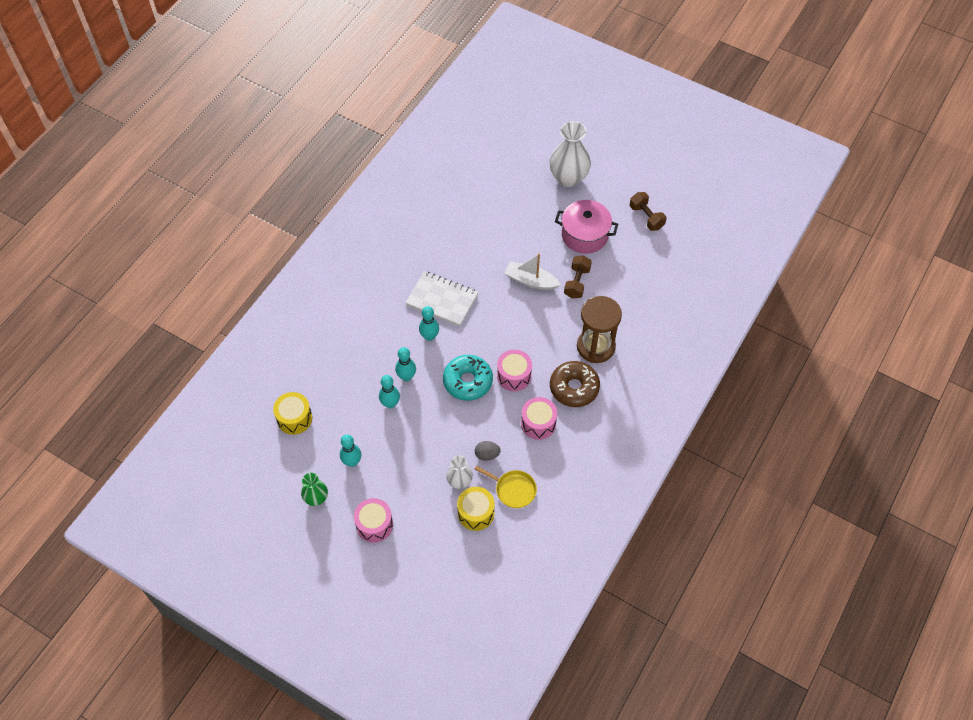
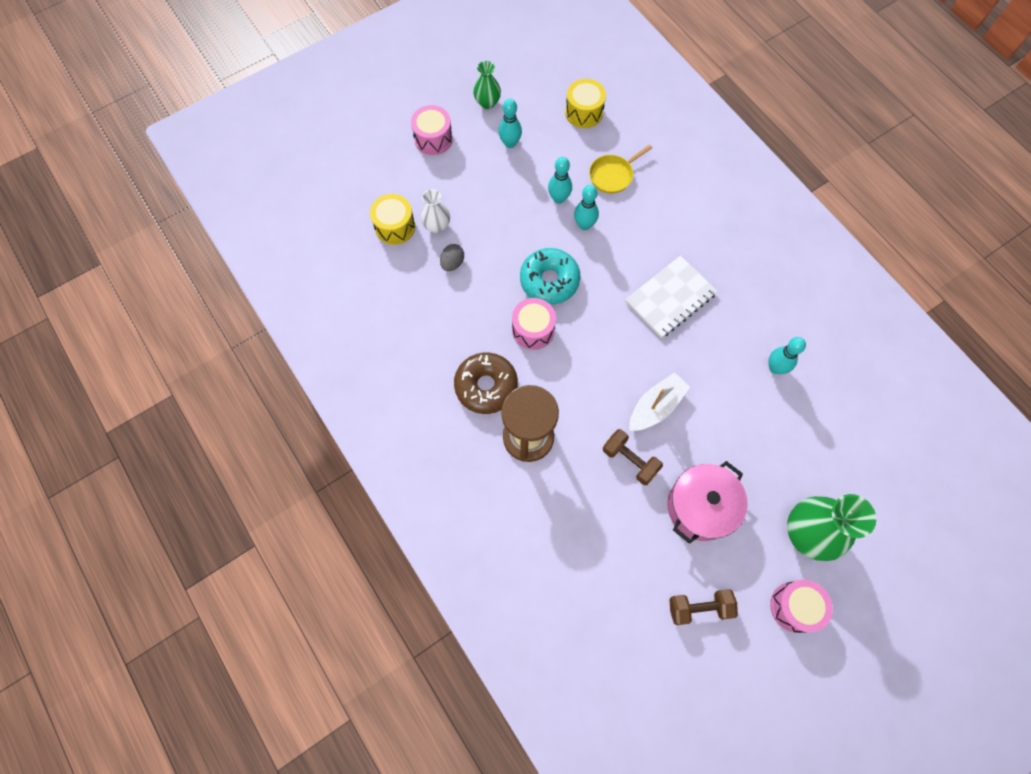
camera: 115 degrees right, 10 degrees up
(429, 336) = (625, 266): turquoise bowling pin -> turquoise bowling pin (775, 368)
(513, 490) = (400, 271): yellow pan -> yellow pan (613, 175)
(538, 423) = (461, 328): pink drum -> pink drum (794, 607)
(568, 178) = (807, 533): white vase -> green vase

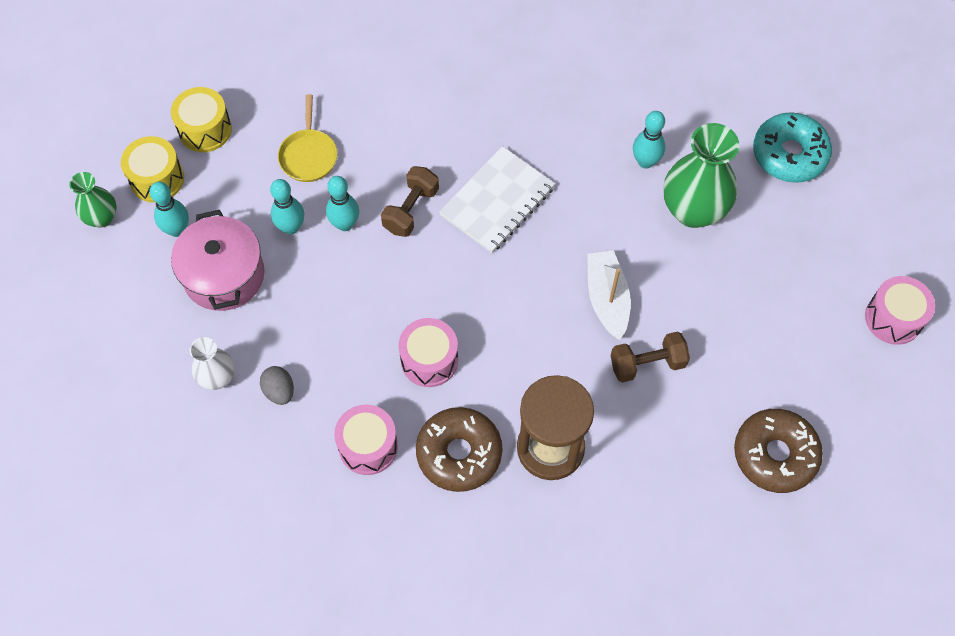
camera: 55 degrees left, 5 degrees down
(395, 227) = (179, 425): yellow drum -> yellow drum (157, 179)
(433, 139) = (97, 307): pink drum -> pink drum (368, 446)
(549, 281) = (383, 304): turquoise donut -> turquoise donut (789, 154)
(628, 583) = (775, 454): none -> brown donut
(670, 298) = (497, 201): white notebook -> white notebook turned 45 degrees clockwise
(699, 607) = (841, 404): brown dumbbell -> brown dumbbell (411, 210)
(700, 507) = (741, 331): pink pot -> pink pot (224, 275)
(807, 533) = (830, 256): green vase -> green vase (693, 210)

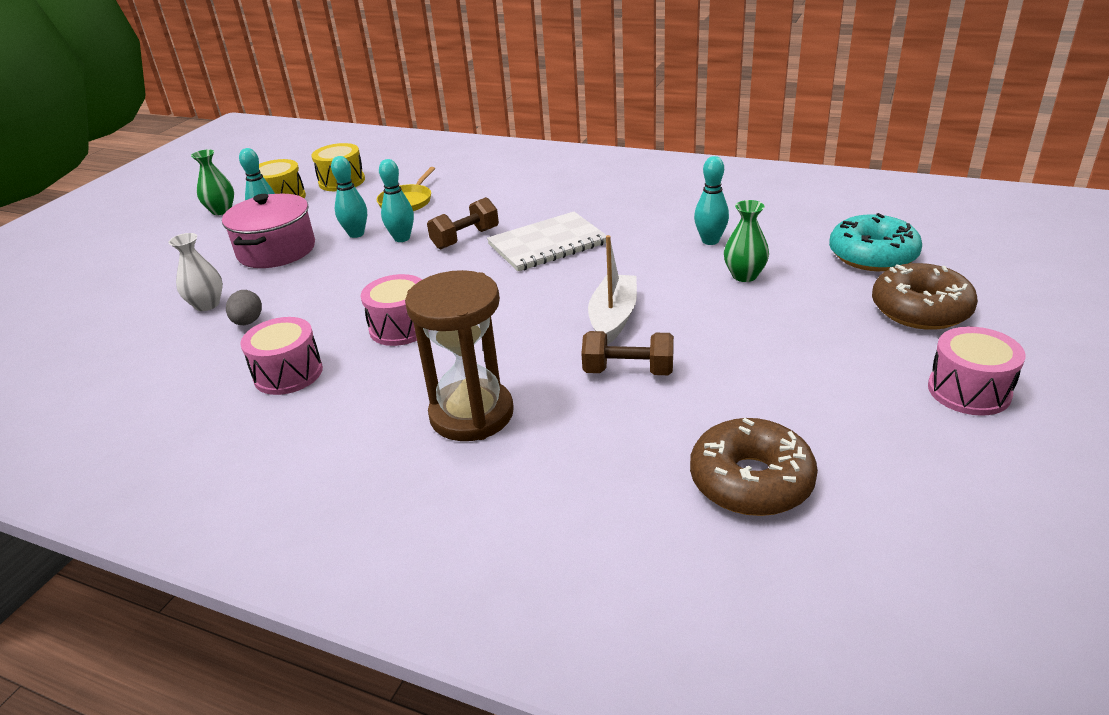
camera: 25 degrees right, 30 degrees down
(459, 453) = (371, 397): brown donut -> brown donut (920, 309)
(693, 210) = (744, 275): green vase -> green vase, size x0.55

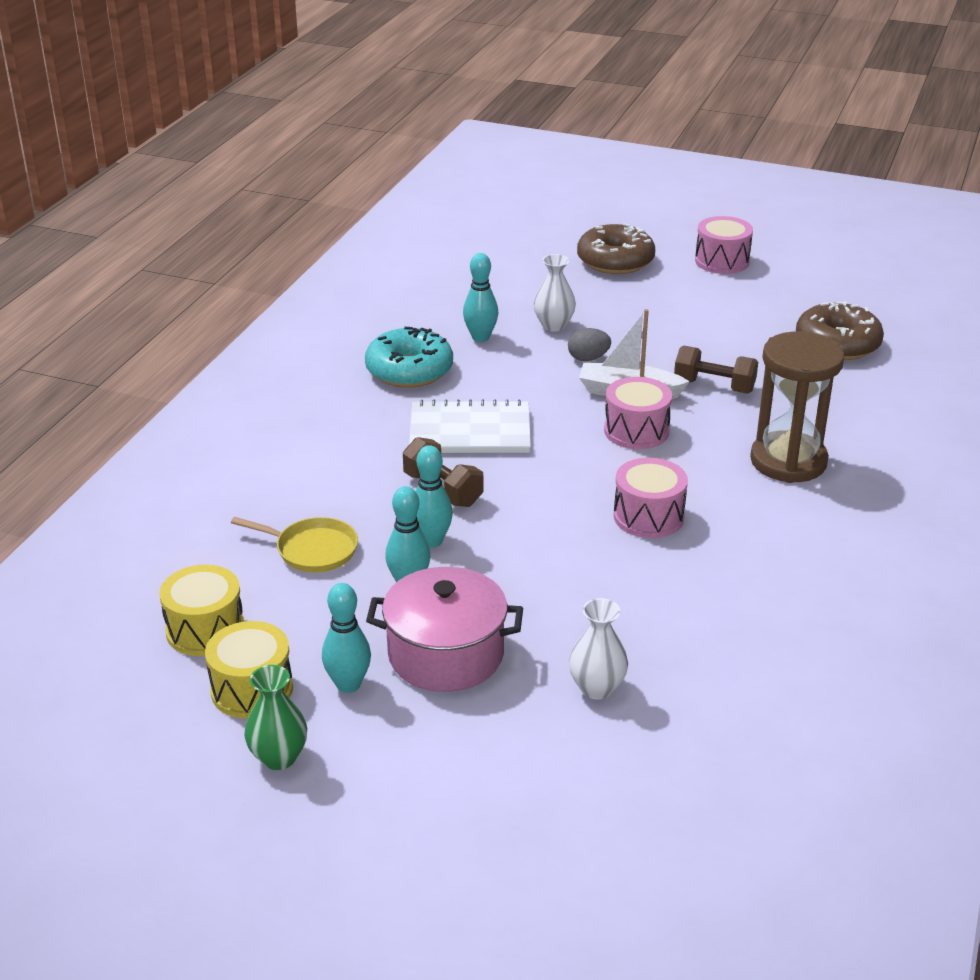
camera: 95 degrees left, 0 degrees up
(248, 322) = (640, 638): grey egg -> grey egg (588, 358)
(288, 373) = (742, 582): pink drum -> pink drum (636, 431)
(547, 244) = (470, 431): white notebook -> white notebook turned 60 degrees counterclockwise
(628, 371) = (714, 386): brown dumbbell -> brown dumbbell turned 75 degrees counterclockwise
(744, 275) = (554, 325): green vase -> white vase
(872, 255) = (523, 267): turquoise donut -> turquoise donut (409, 370)

